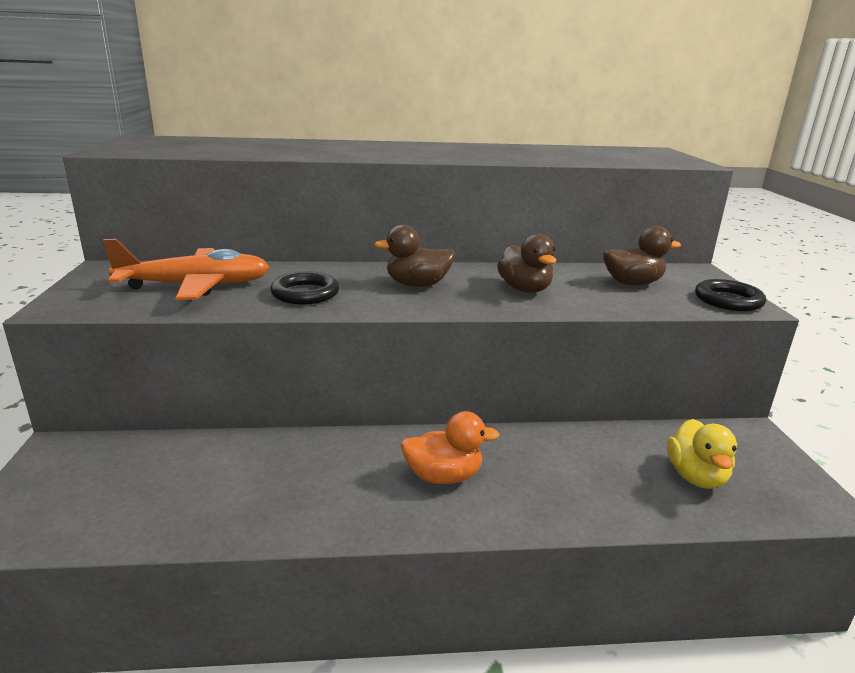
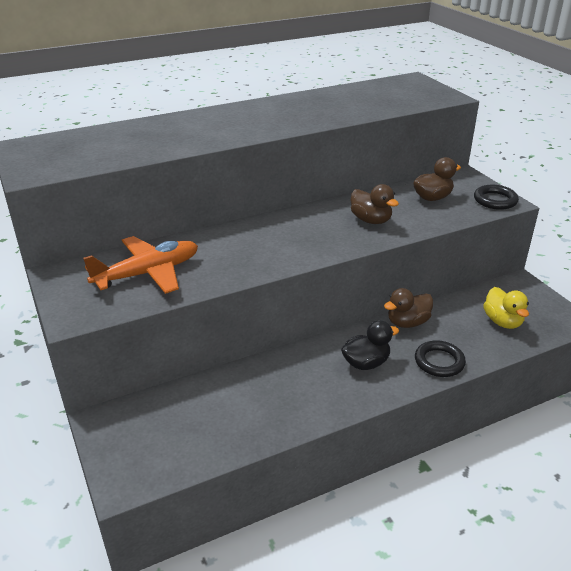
camera: 20 degrees left, 10 degrees up
(305, 293) = (232, 261): black ring -> black ring (439, 362)
(417, 285) = (299, 233): brown duck -> brown duck (407, 322)
(443, 476) = (366, 363): orange duck -> black duck

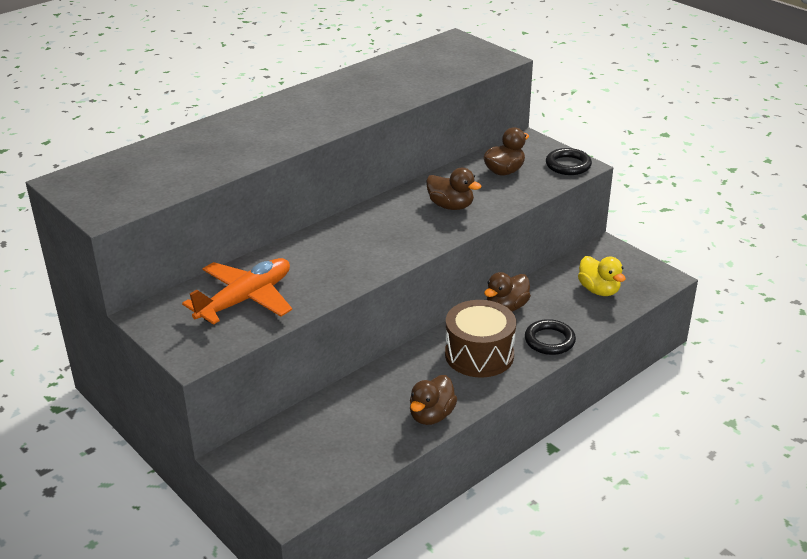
camera: 15 degrees left, 0 degrees up
(298, 415) = (431, 415): none -> brown duck
(366, 363) = (479, 354): black duck -> brown drum

